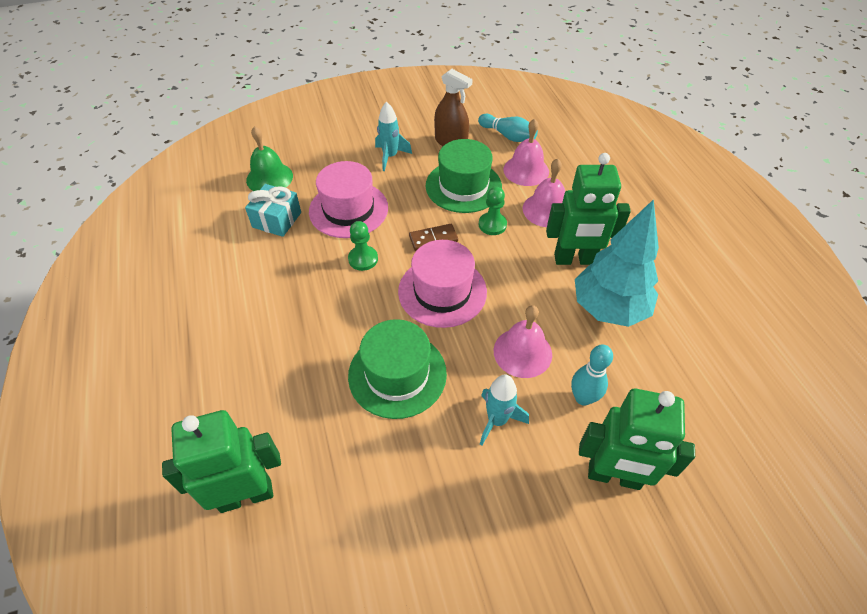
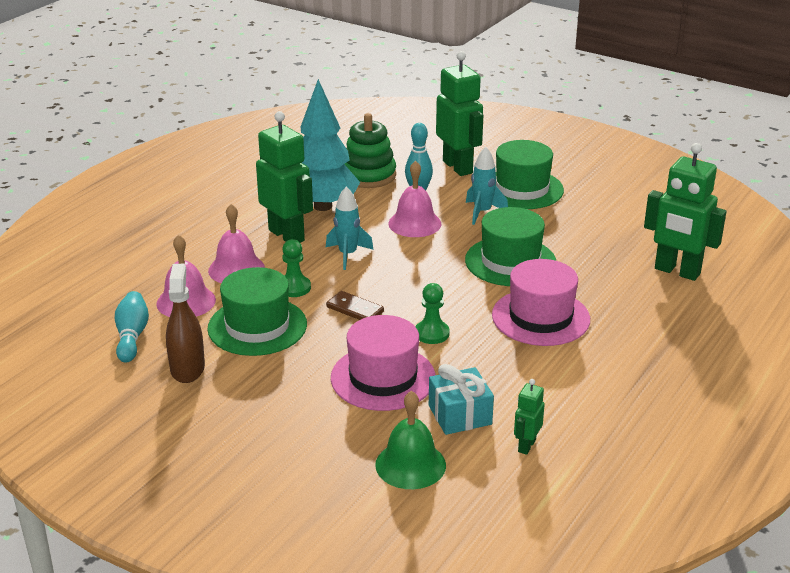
camera: 130 degrees left, 20 degrees down
(218, 229) = (526, 446): none -> green robot
(390, 157) = (264, 397): turquoise rocket -> turquoise rocket (348, 255)
(442, 291) = (408, 278): pink hat -> pink hat (540, 317)
(514, 499) = (522, 189): none -> green hat
(649, 380) = (368, 175): none -> green stacking toy

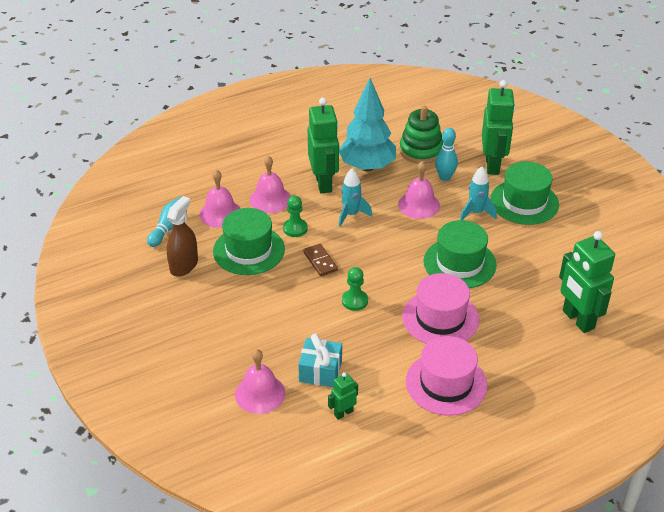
camera: 30 degrees right, 10 degrees up
(383, 378) = (295, 322): pink hat -> pink hat (446, 383)
(410, 465) = (260, 393): green bell -> pink bell

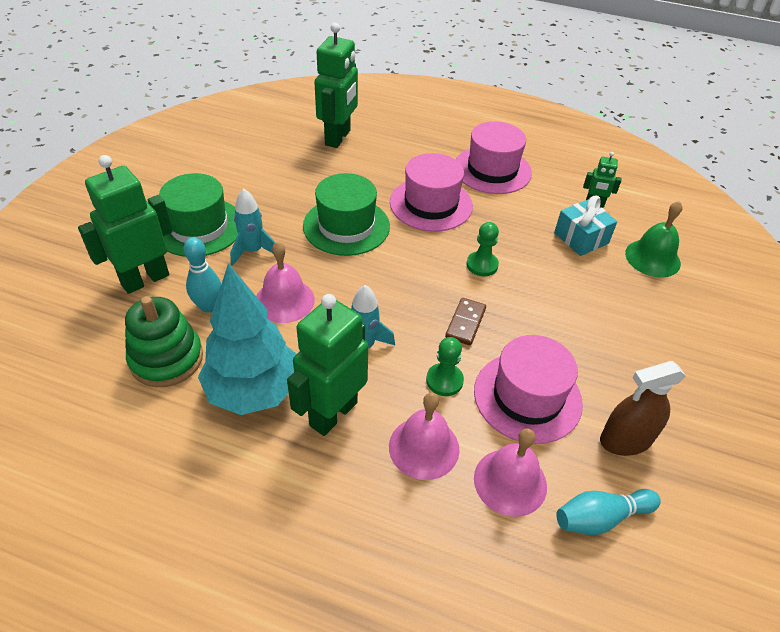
camera: 135 degrees left, 5 degrees up
(249, 250) = (527, 397): green hat -> pink hat
(260, 393) = (652, 258): pink bell -> green bell

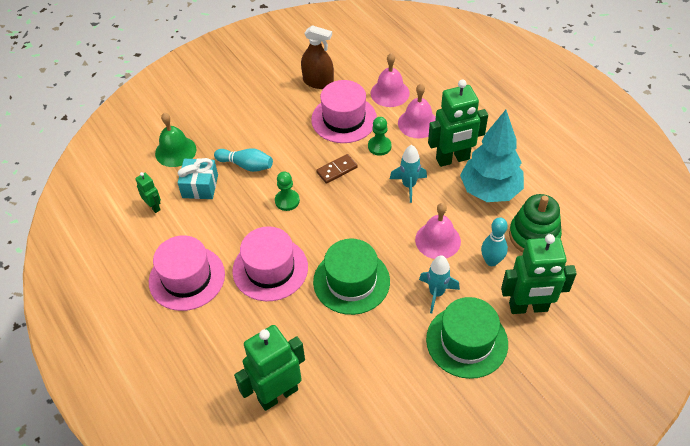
camera: 140 degrees left, 5 degrees up
(600, 518) = (364, 65): turquoise bowling pin -> turquoise bowling pin (246, 165)

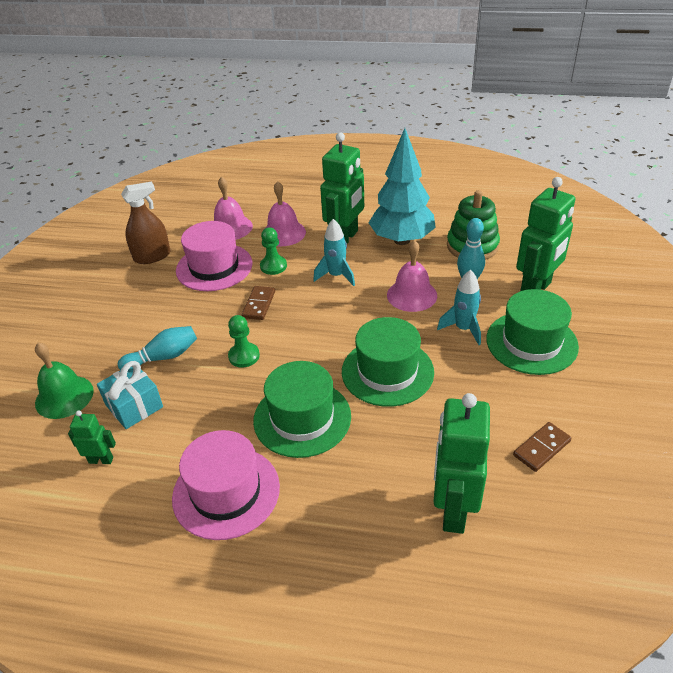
camera: 45 degrees left, 10 degrees down
(270, 269) = (302, 418): pink hat -> green hat
(372, 409) = (541, 448): none -> brown domino

